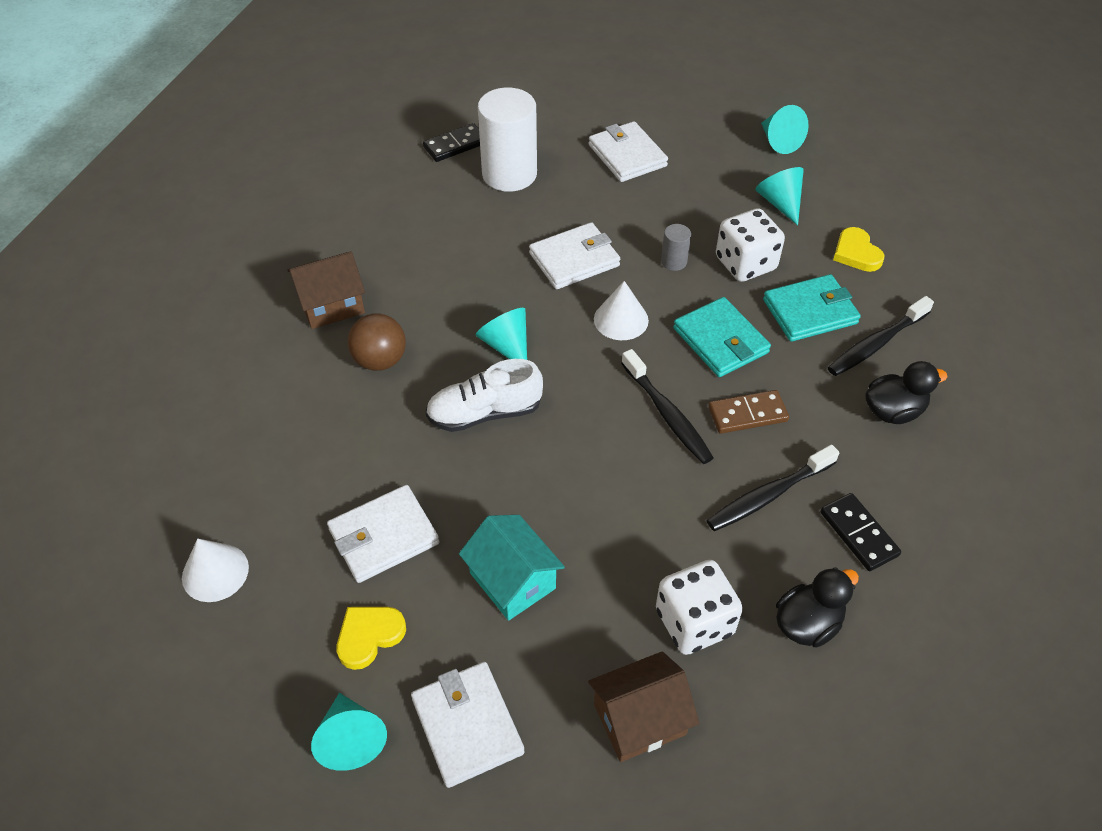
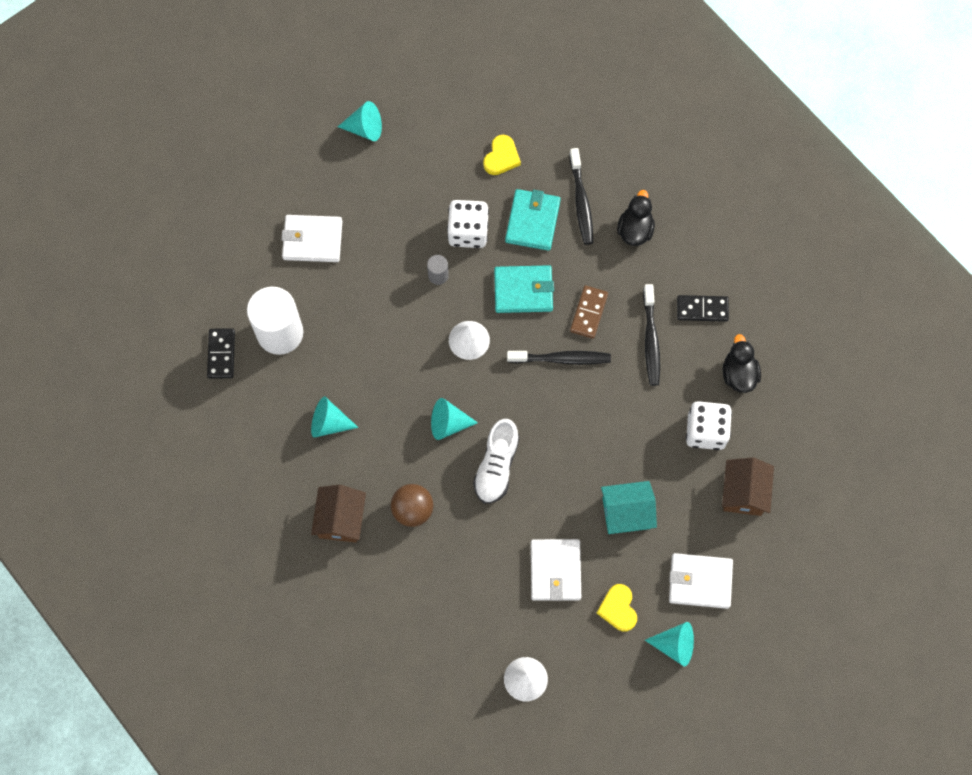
camera: 60 degrees left, 20 degrees up
(574, 259) = (396, 337): white wallet -> none
(780, 203) = (426, 171): turquoise cone -> turquoise cone (329, 423)
(856, 253) = (501, 157): yellow heart -> yellow heart turned 75 degrees counterclockwise

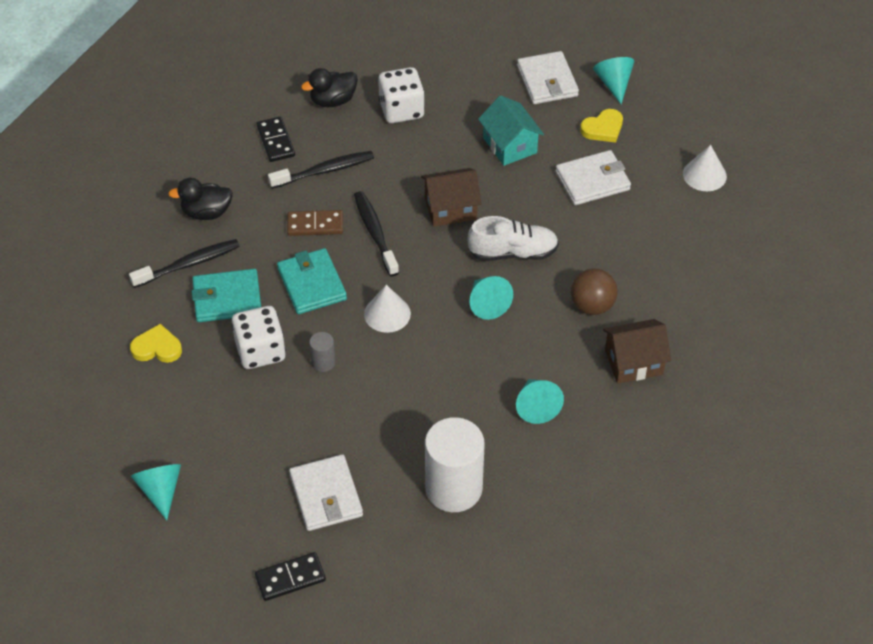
camera: 110 degrees left, 20 degrees down
(221, 354) = (505, 538): black domino -> black domino (290, 578)
(743, 492) = (448, 71): brown house -> brown house (450, 208)

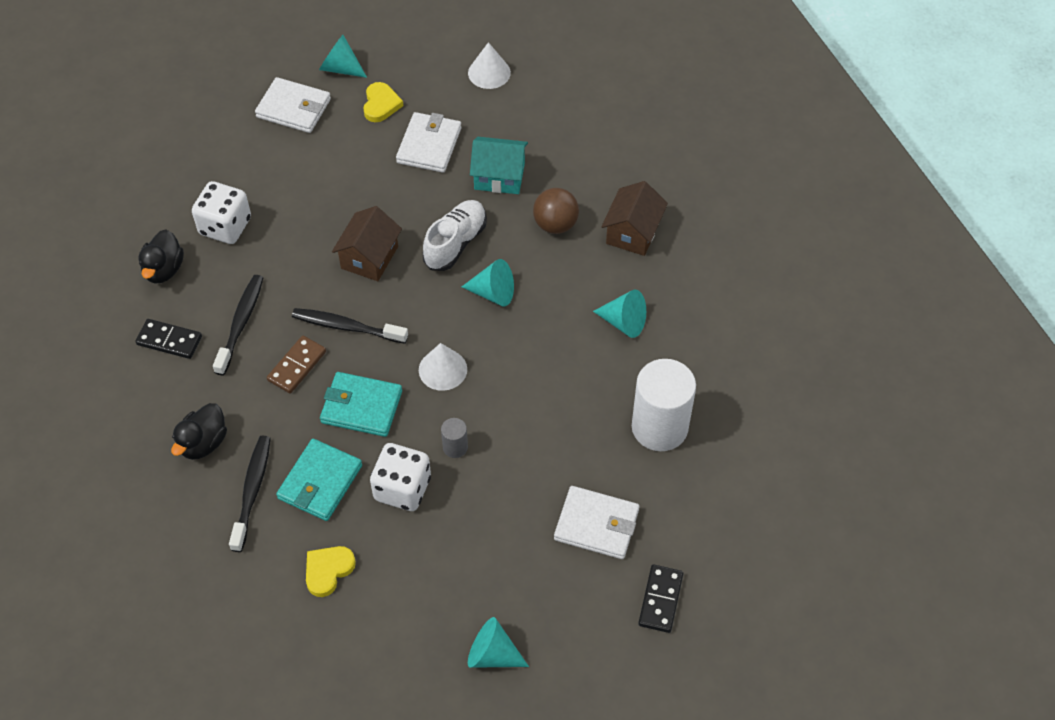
camera: 55 degrees left, 5 degrees up
(510, 145) = (339, 176): turquoise house -> turquoise house (499, 176)

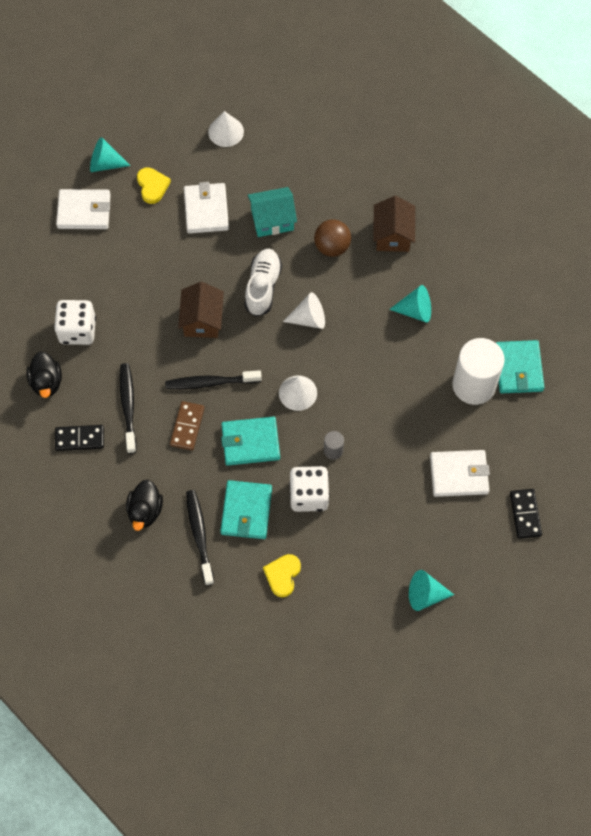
camera: 20 degrees left, 10 degrees up
(493, 293) = (309, 318): turquoise cone -> white cone
(723, 425) = (518, 368): none -> turquoise wallet

